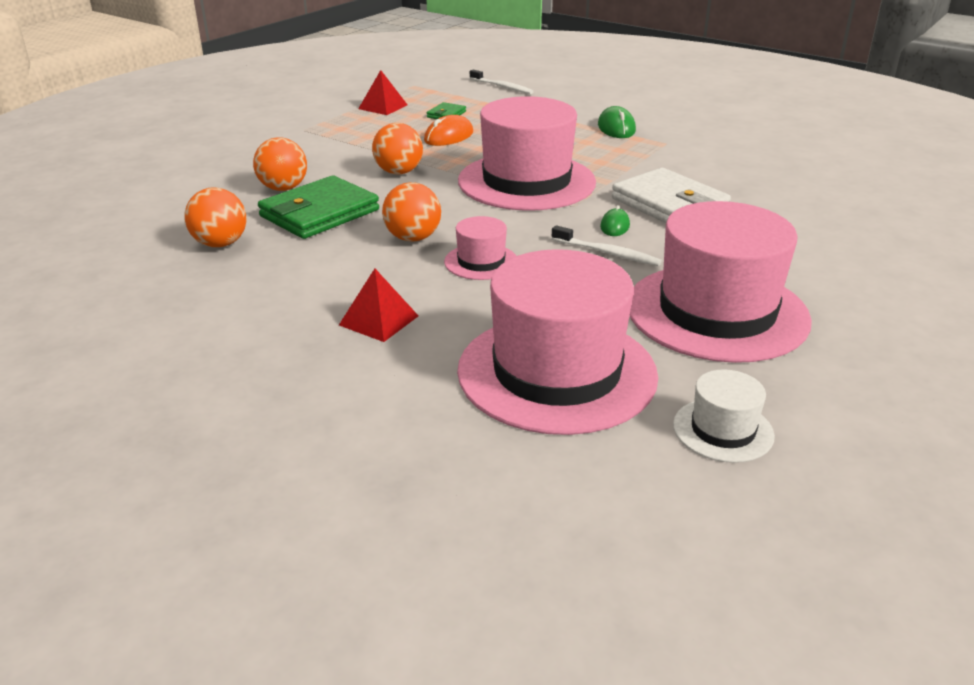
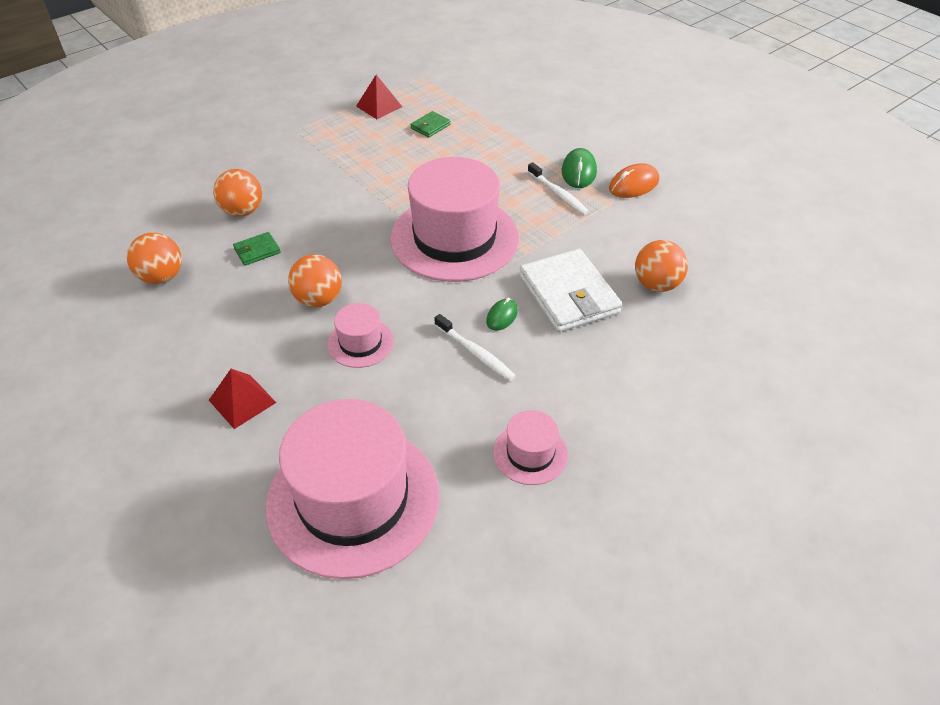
camera: 15 degrees right, 15 degrees up
(319, 213) = (257, 251): green wallet -> green wallet, size x0.46
(399, 172) = (349, 205): orange ball -> orange ball (656, 284)
(448, 136) = (417, 160): orange mouse -> orange mouse (633, 185)
(502, 87) = (502, 91): white toothbrush -> white toothbrush (558, 194)
(717, 312) = (530, 453): pink hat -> pink hat, size x0.45
(723, 430) = (453, 603): white hat -> none

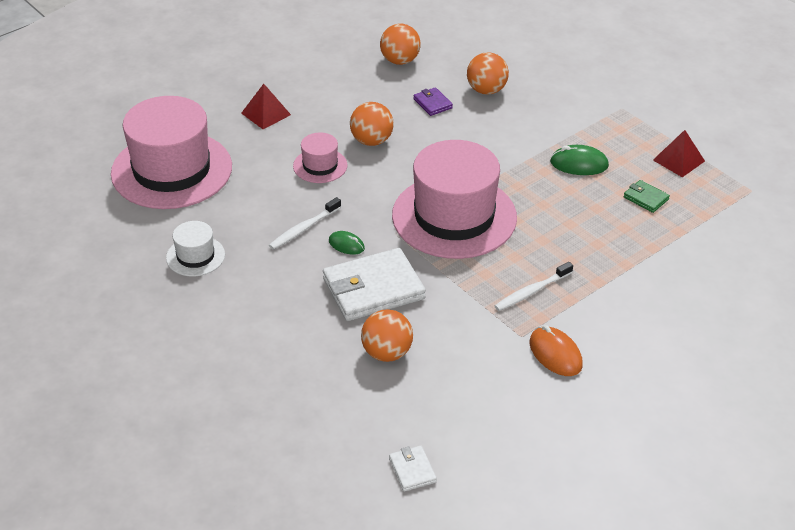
camera: 90 degrees right, 5 degrees down
(257, 251) = (432, 103): green wallet -> purple wallet
(530, 453) = (195, 256): pink hat -> white hat
(578, 171) = (575, 310): green mouse -> green mouse (579, 164)
(793, 268) = (412, 470): none -> white wallet

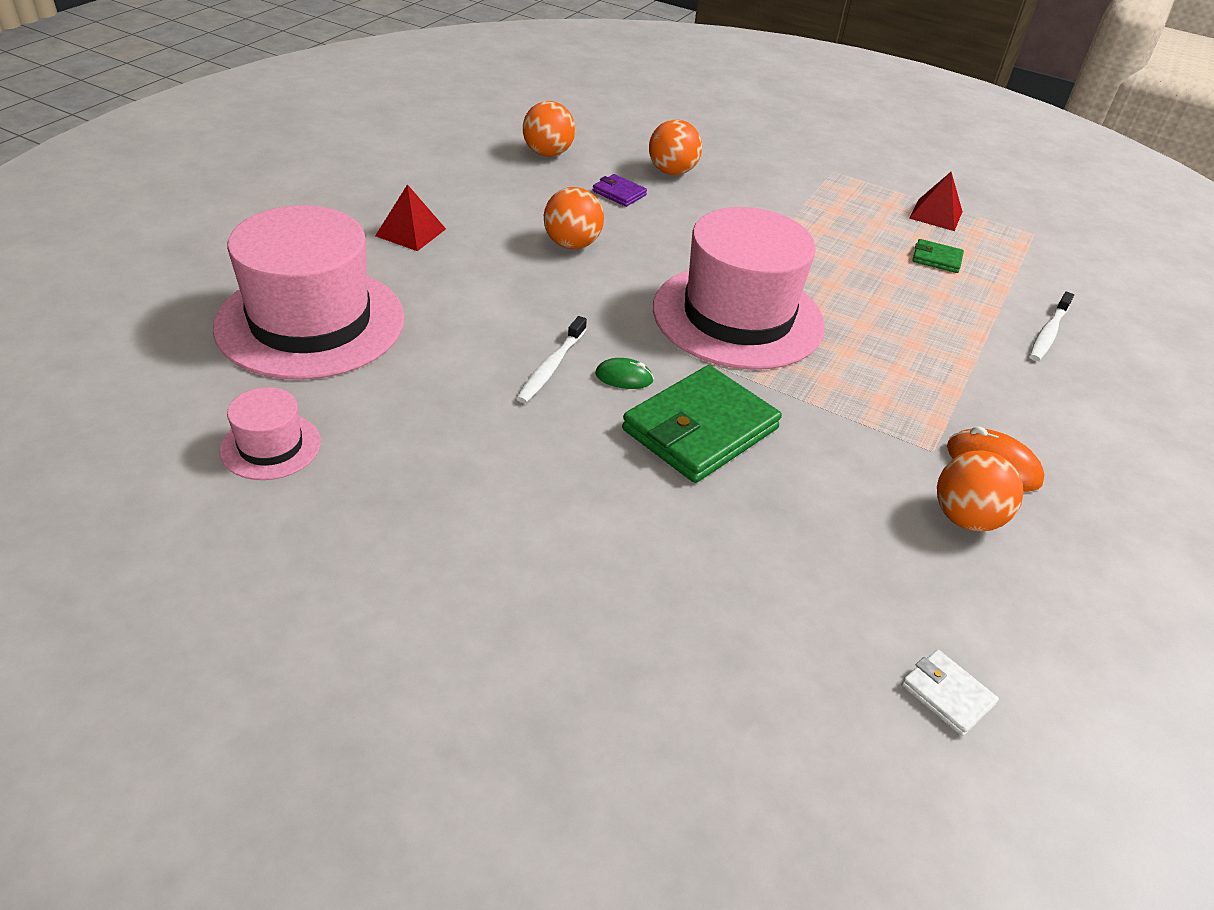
camera: 25 degrees left, 0 degrees up
(195, 256) = (411, 436): white hat -> none
(320, 166) = (523, 283): pink hat -> pink hat (270, 446)
(373, 289) = (700, 429): white wallet -> green wallet
(387, 353) = (781, 517): orange ball -> orange ball (966, 518)
(532, 291) = (900, 390): white toothbrush -> white toothbrush (1048, 333)
(579, 164) = (835, 234): green mouse -> none

